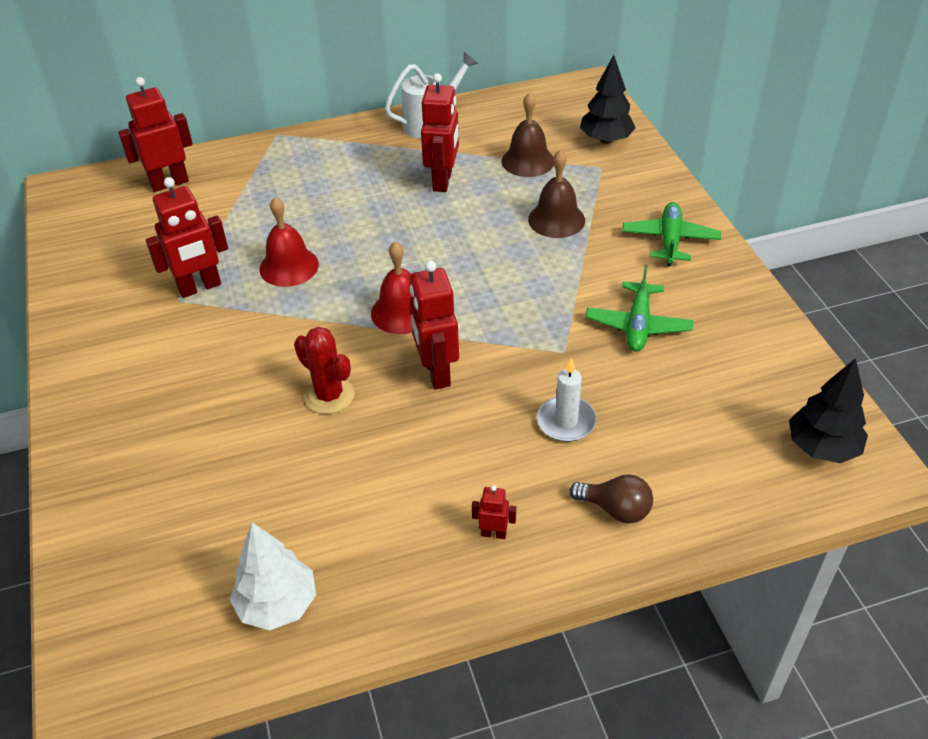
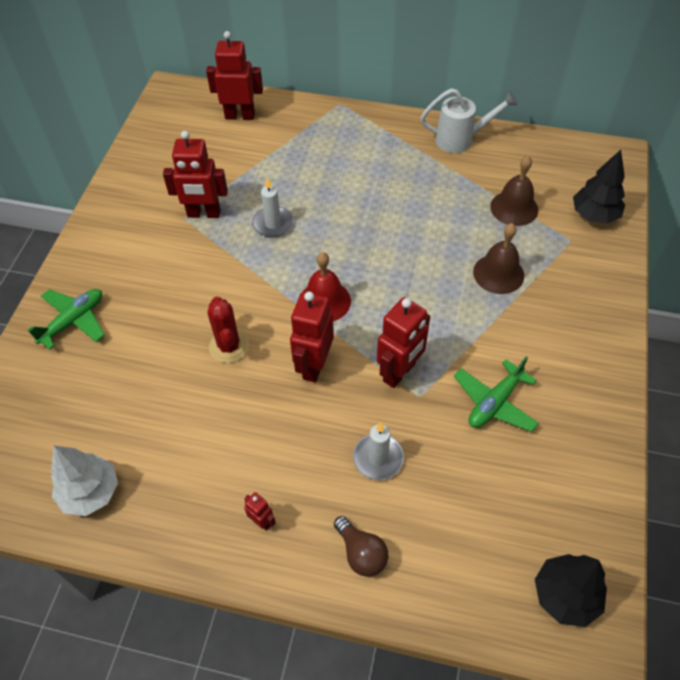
camera: 30 degrees right, 10 degrees up
(289, 266) = (273, 224): red bell -> white candle
(443, 181) = (434, 198): red robot -> red robot (399, 372)
(670, 240) = (579, 336): green plane -> green plane (74, 321)

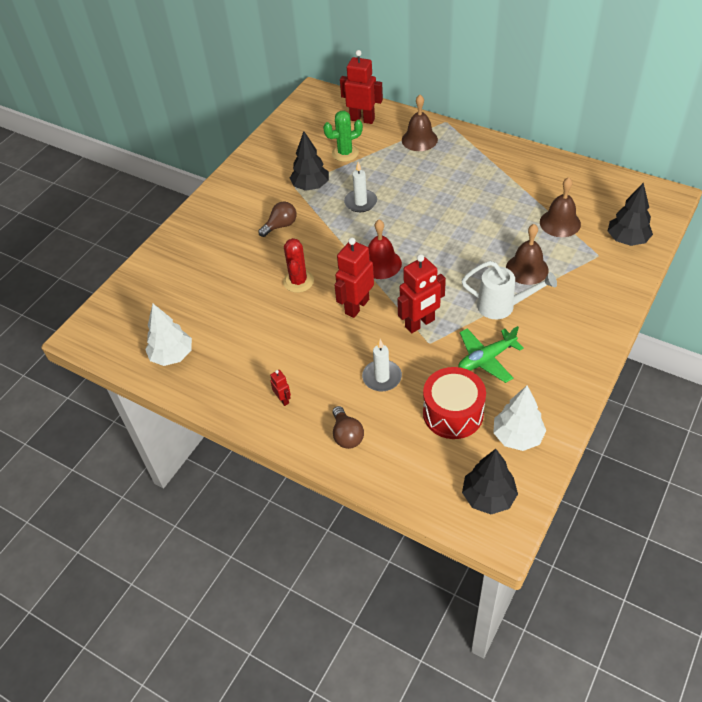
camera: 20 degrees right, 5 degrees down
(74, 321) = (194, 244): green plane -> none
(182, 274) = (280, 226): none -> brown light bulb
(204, 214) = (310, 186): red robot -> black tree
(233, 162) = (345, 153): none -> green cactus
(317, 131) = (419, 139): none -> brown bell
(461, 140) = (536, 164): white watering can -> white watering can (502, 306)
(481, 487) = (453, 413): none -> red drum
(568, 500) = (517, 436): none -> white tree

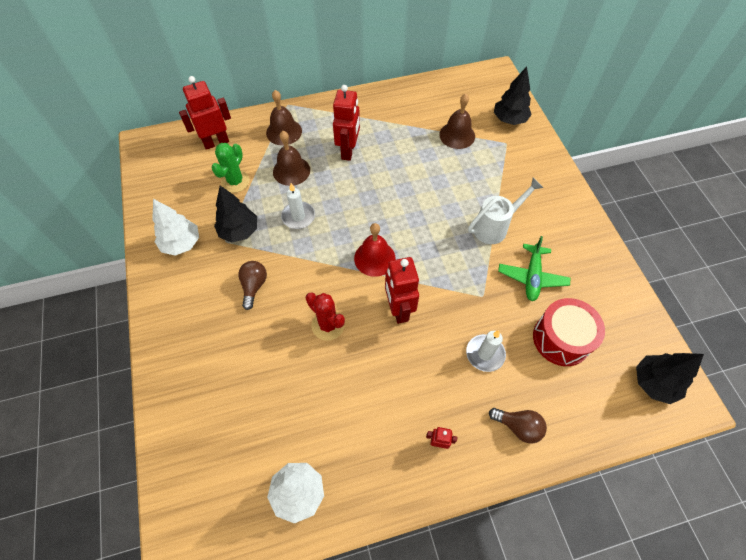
camera: 50 degrees left, 10 degrees up
(420, 323) = (459, 286): red robot -> red robot (348, 151)
(517, 436) = (616, 319): white tree -> white tree (181, 244)
(527, 269) = (477, 186): brown bell -> brown bell (291, 171)

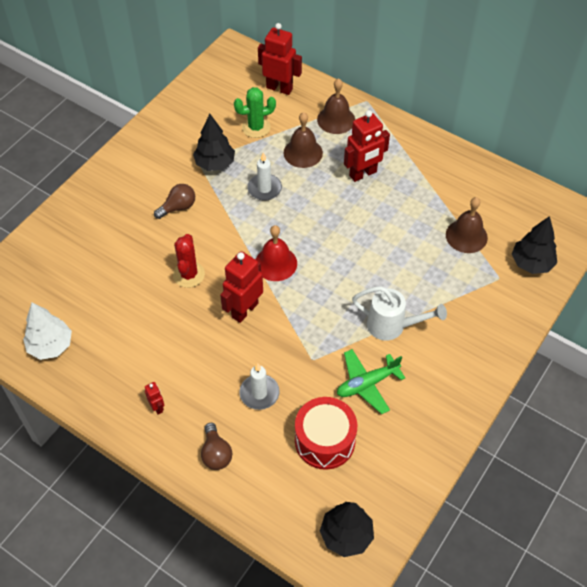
camera: 50 degrees right, 5 degrees down
(181, 244) = (171, 140): white tree -> none

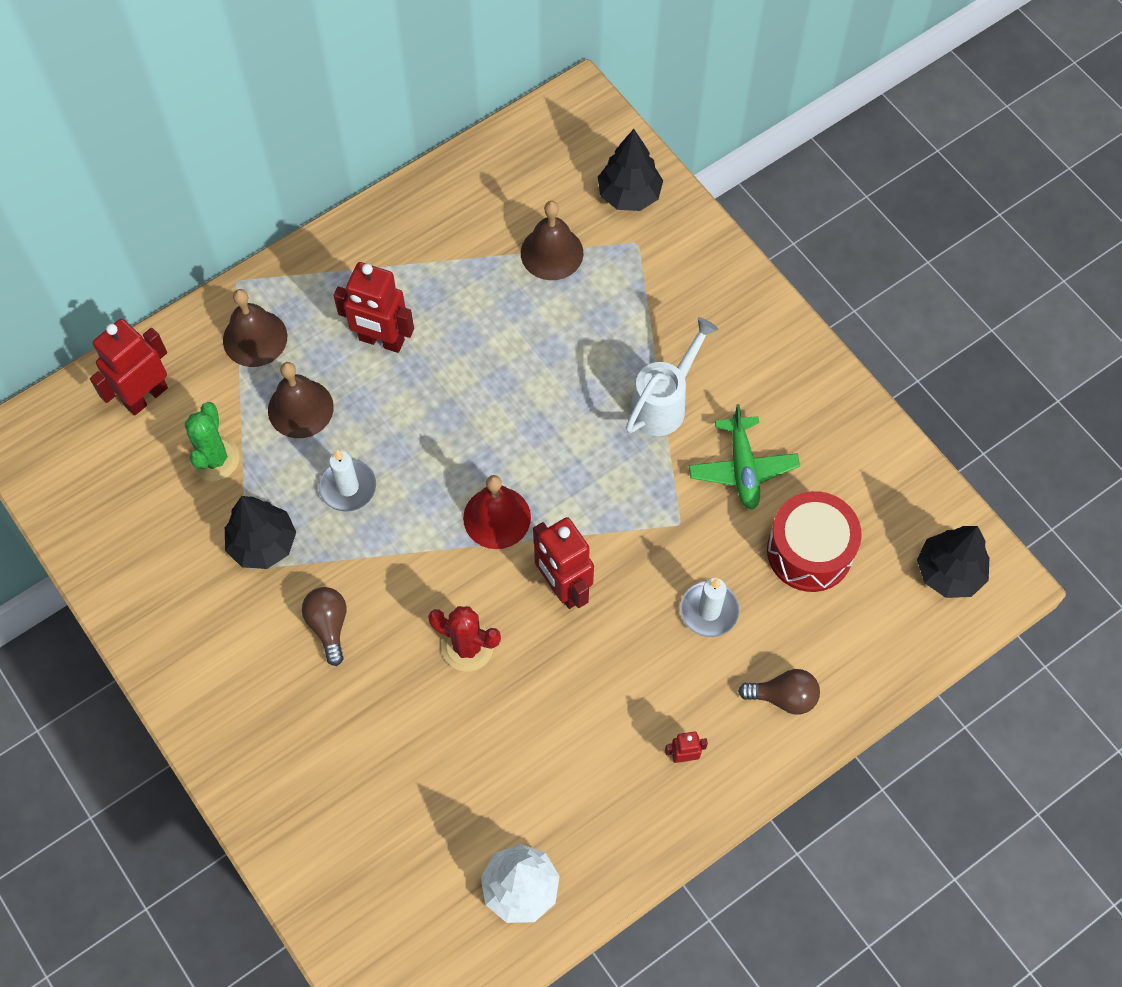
camera: 70 degrees left, 10 degrees up
(363, 174) = (381, 340): red robot -> red robot turned 120 degrees clockwise

